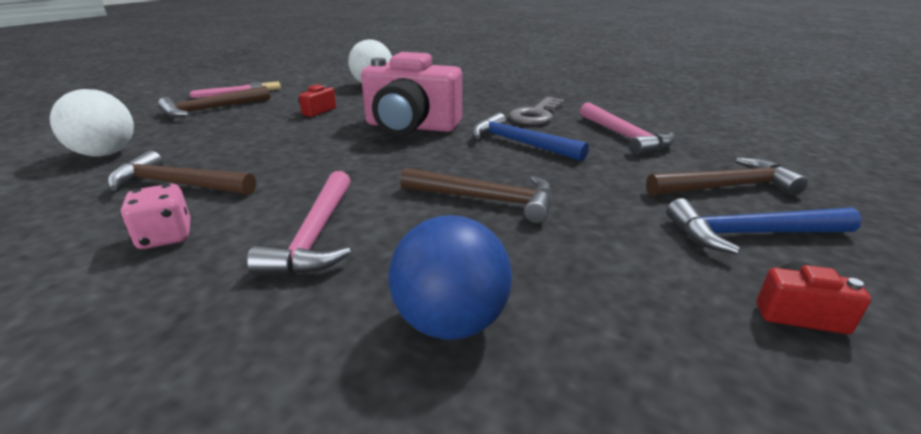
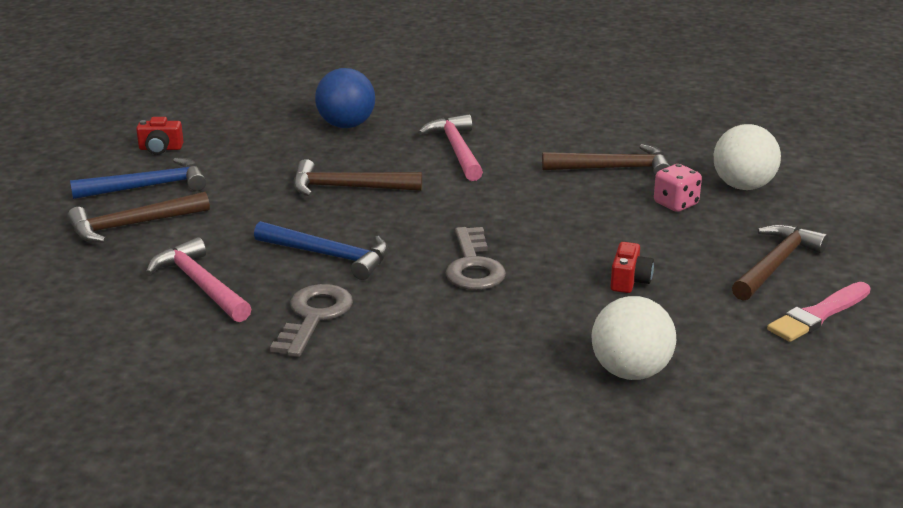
camera: 165 degrees right, 0 degrees up
(165, 237) = (554, 138): pink dice -> pink dice (676, 204)
(411, 127) = (473, 266): pink camera -> grey key

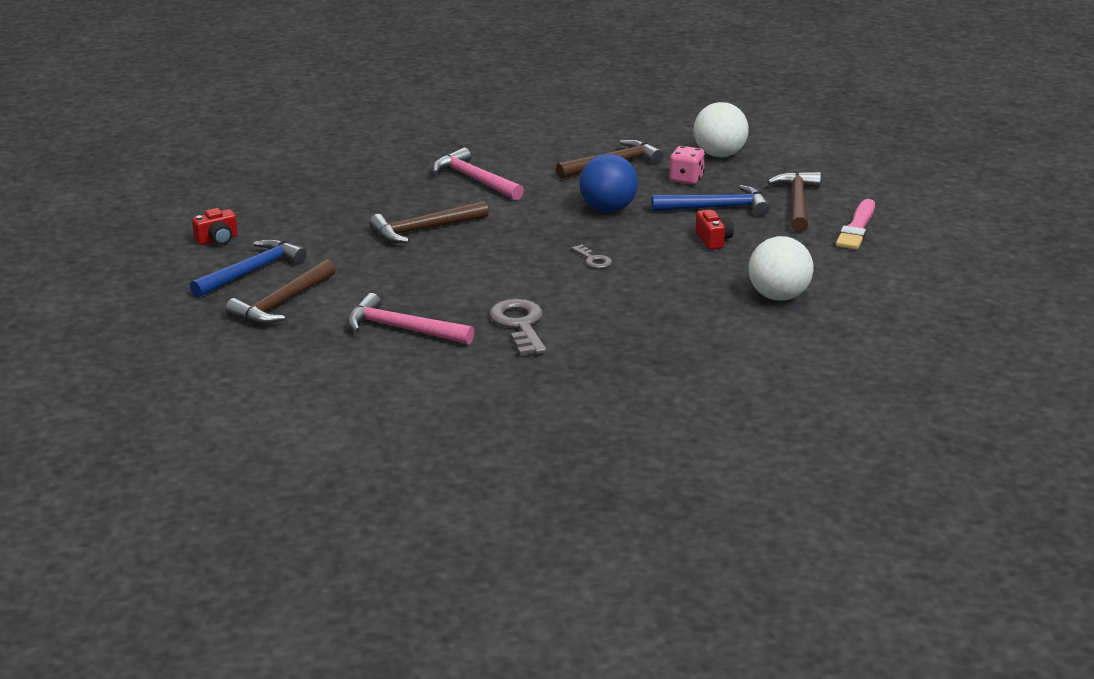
camera: 30 degrees left, 0 degrees up
(329, 256) = (476, 282): blue hammer -> blue hammer (717, 208)
(346, 125) = (357, 182): blue ball -> blue ball (608, 209)
(473, 266) = (593, 260): grey key -> grey key, size x0.52

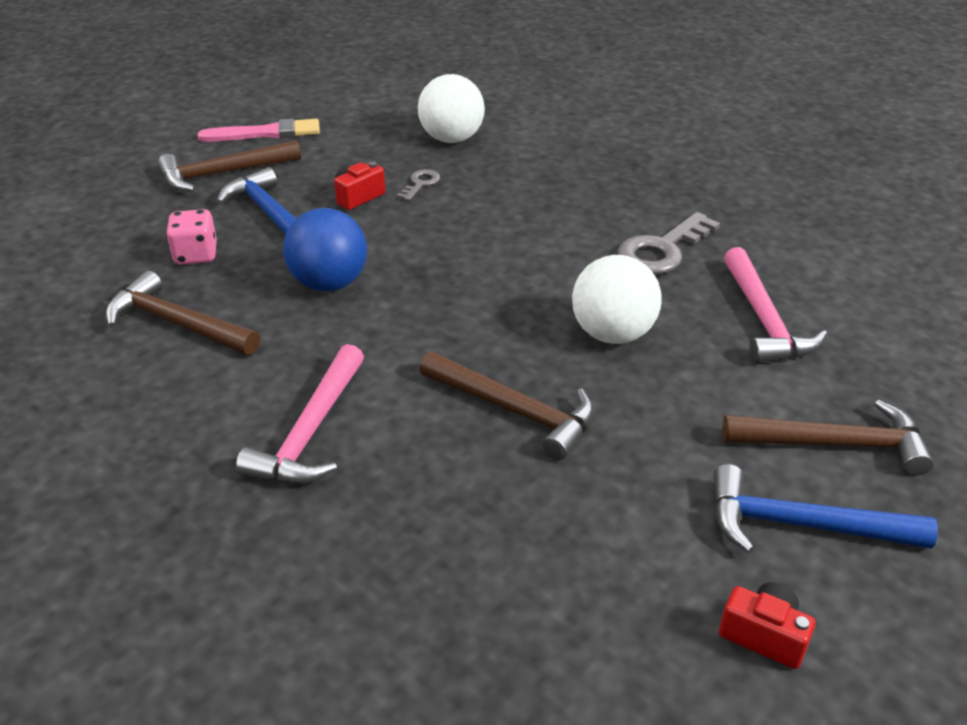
camera: 120 degrees left, 10 degrees up
(593, 260) = (473, 252): grey key -> grey key (420, 184)
(719, 155) = (99, 252): white ball -> white ball (612, 334)

